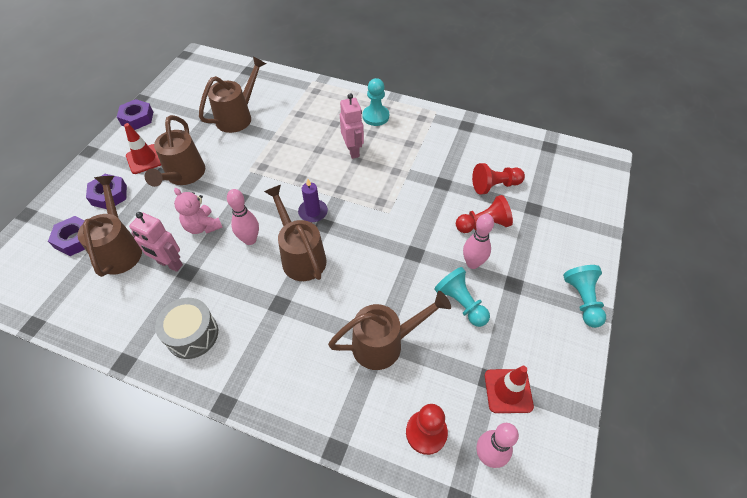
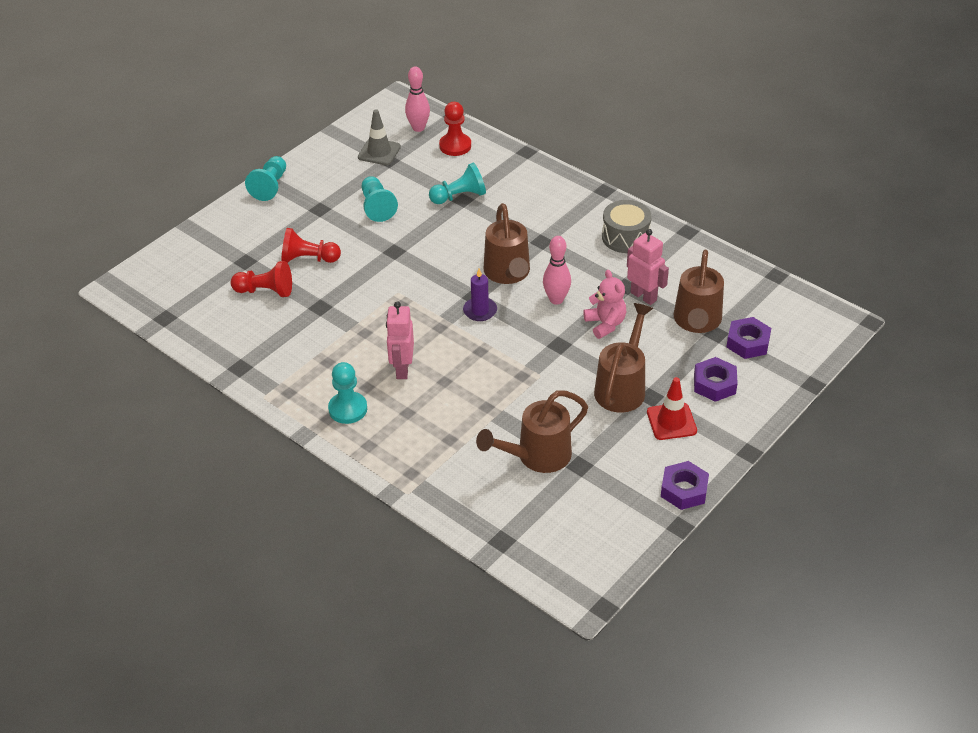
camera: 160 degrees left, 10 degrees down
(384, 343) = (459, 196): brown watering can -> turquoise pawn
(472, 263) = (344, 231): pink bowling pin -> none
(508, 391) = (379, 152): red traffic cone -> grey traffic cone

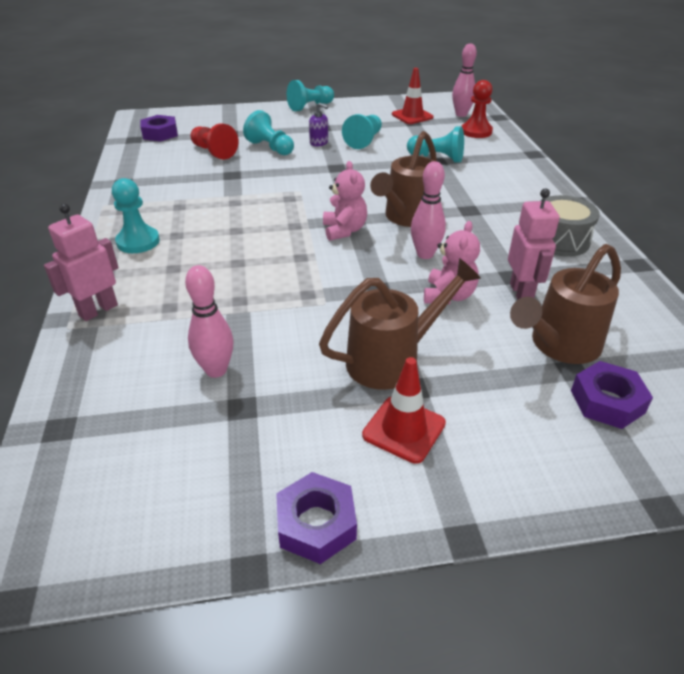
camera: 40 degrees right, 5 degrees down
(308, 259) = (270, 148): red pawn -> turquoise pawn
(342, 230) = (319, 143): none -> purple soap dispenser
(379, 152) = (412, 116): grey traffic cone -> red traffic cone
(402, 369) = (220, 237): pink robot -> pink robot (98, 310)
(480, 311) = (344, 230): purple candle -> pink teddy bear
(537, 456) = (216, 370): brown watering can -> pink bowling pin
(714, 384) = (509, 421): purple nut -> purple nut (160, 134)

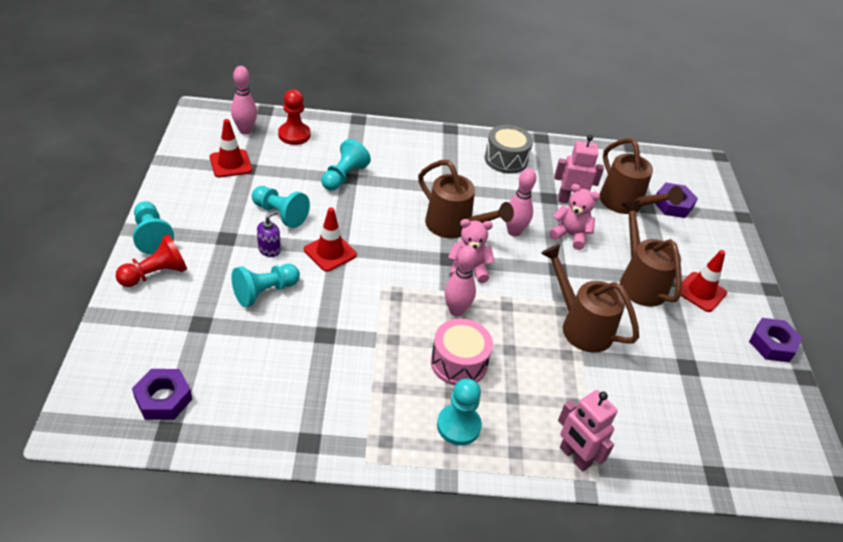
camera: 85 degrees left, 5 degrees up
(213, 236) = (459, 362): none -> pink drum
(214, 152) = (253, 345): red pawn -> red pawn (155, 274)
(216, 370) = (652, 377): pink bowling pin -> pink bowling pin (456, 310)
(287, 309) = (581, 326): none -> brown watering can
(329, 165) = (330, 252): none -> red traffic cone

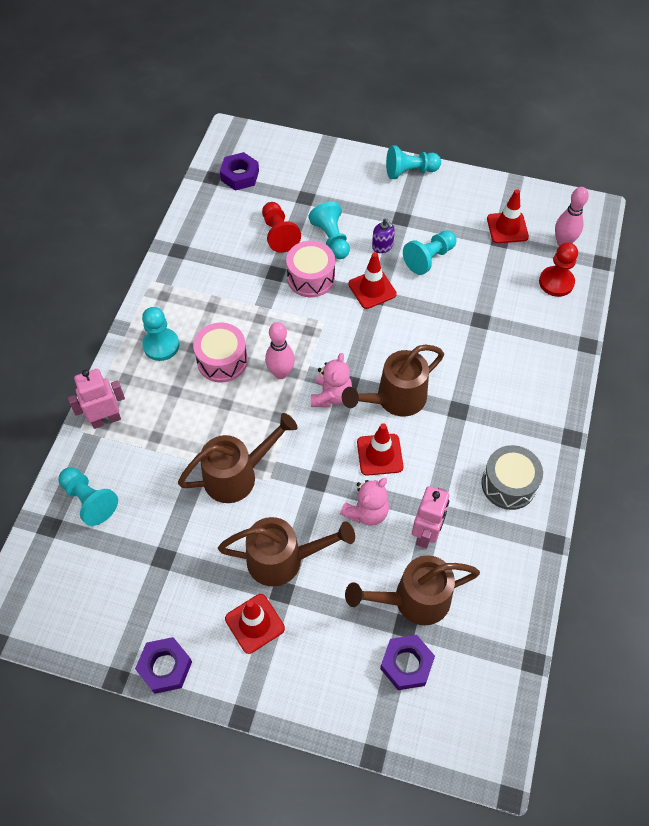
camera: 110 degrees right, 15 degrees up
(155, 274) = (364, 173): red pawn -> red pawn (279, 234)
(325, 303) = (311, 278): none -> pink drum
(343, 176) = (483, 316): turquoise pawn -> turquoise pawn (89, 500)
(514, 232) = (379, 454): pink bowling pin -> red traffic cone

